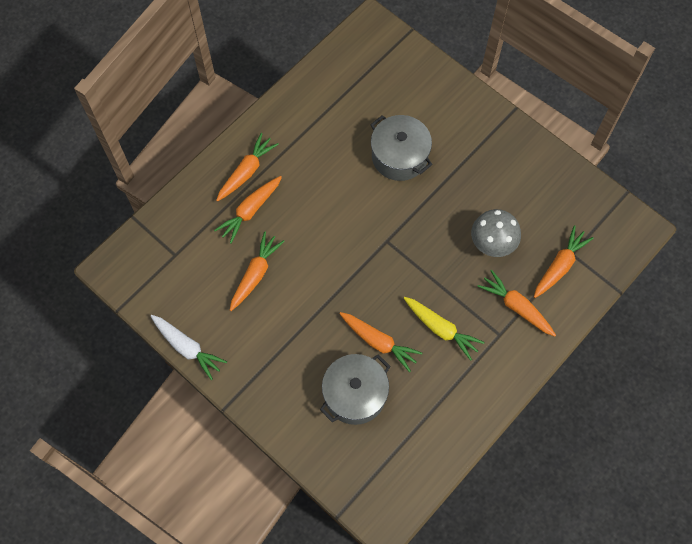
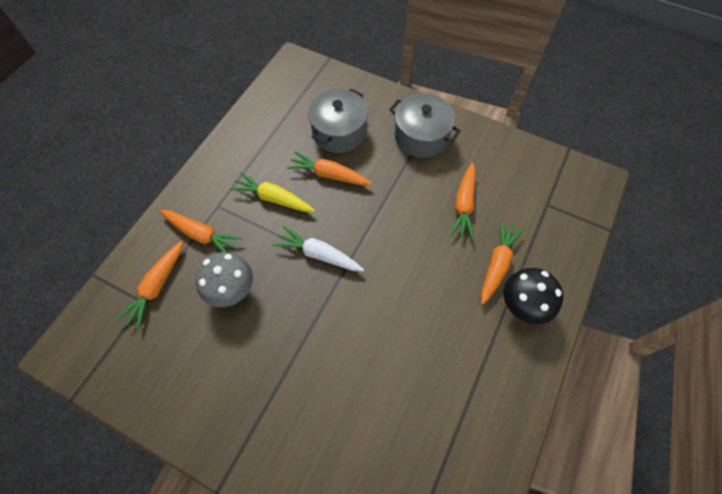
camera: 165 degrees right, 5 degrees down
(187, 348) = (494, 134): white carrot -> white carrot (319, 254)
(246, 171) = (521, 307): orange carrot -> black mushroom
(399, 156) = (356, 372): grey pot -> grey pot (421, 136)

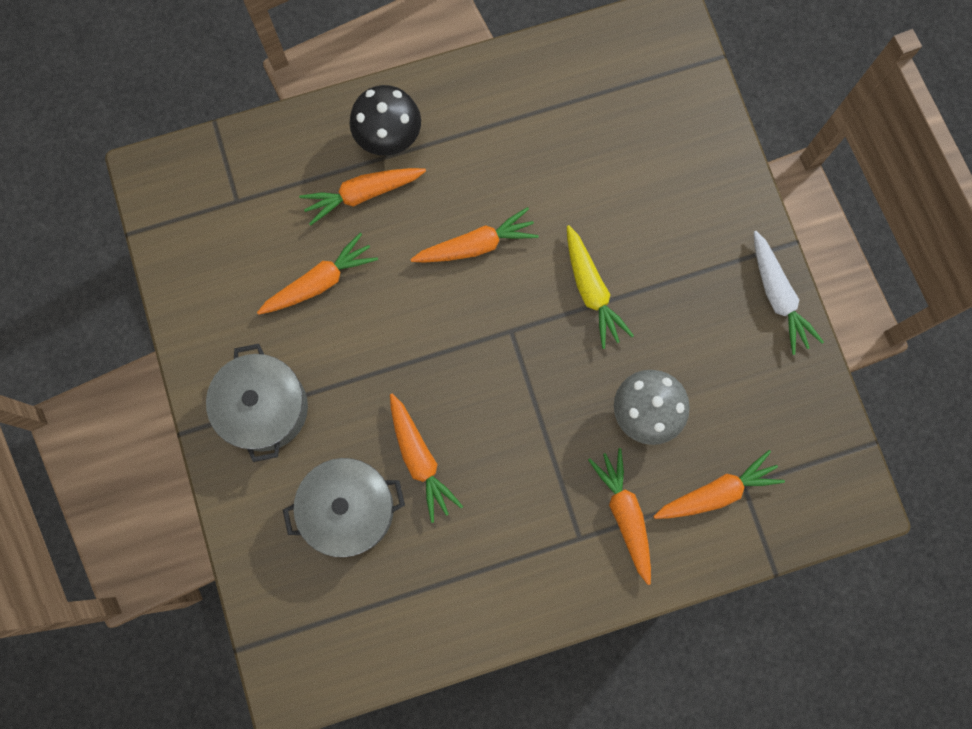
camera: 135 degrees left, 15 degrees up
(273, 198) = (509, 487): yellow carrot -> yellow carrot (591, 291)
(319, 254) = (523, 371): white carrot -> white carrot (777, 296)
(411, 294) = (476, 245): none -> orange carrot

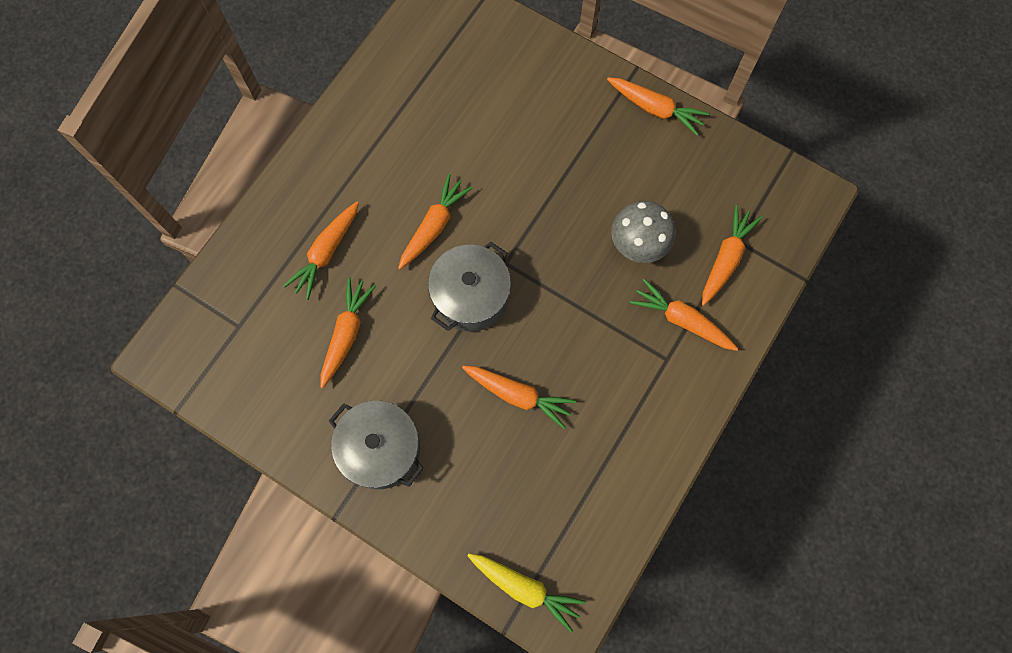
camera: 40 degrees left, 5 degrees down
(349, 509) = (499, 468): grey pot -> grey pot (471, 296)
(389, 139) = (313, 202): black mushroom -> none
(591, 291) = (536, 196): yellow carrot -> yellow carrot (525, 588)
(777, 296) = (655, 109): white carrot -> orange carrot

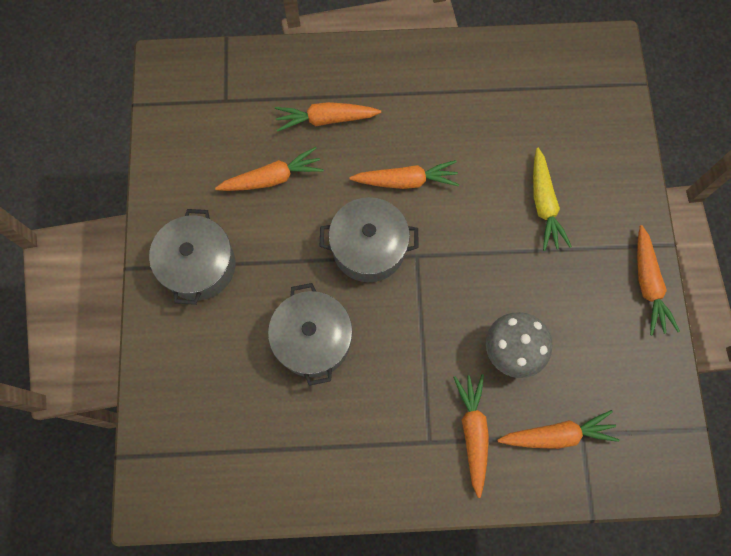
camera: 55 degrees right, 0 degrees up
(518, 395) = (313, 340): orange carrot -> grey pot
(525, 588) = (160, 450): yellow carrot -> yellow carrot (544, 204)

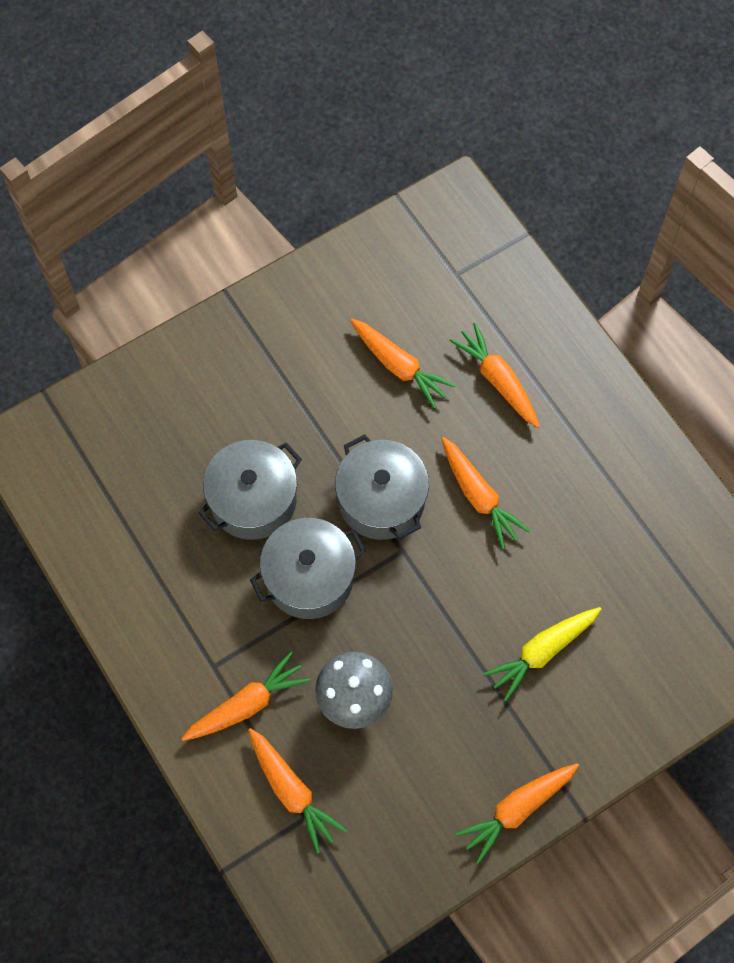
camera: 60 degrees right, 5 degrees down
(199, 265) = (266, 353): grey pot -> grey pot (309, 577)

